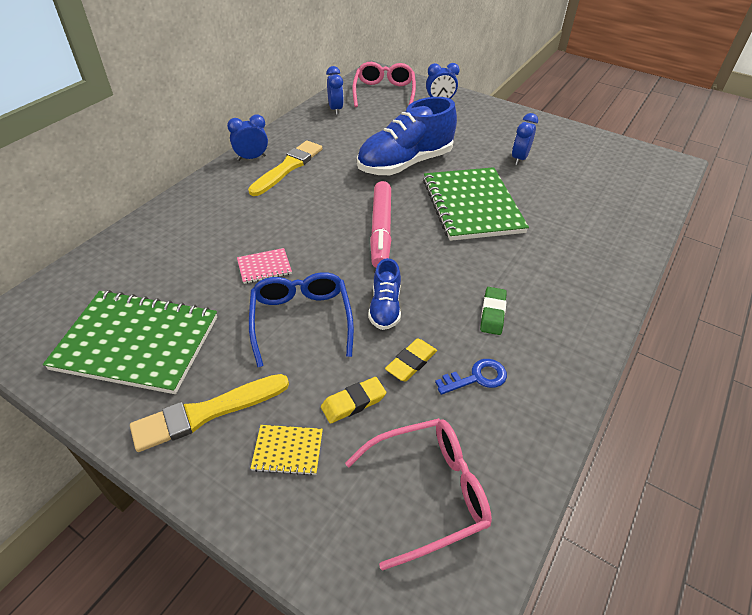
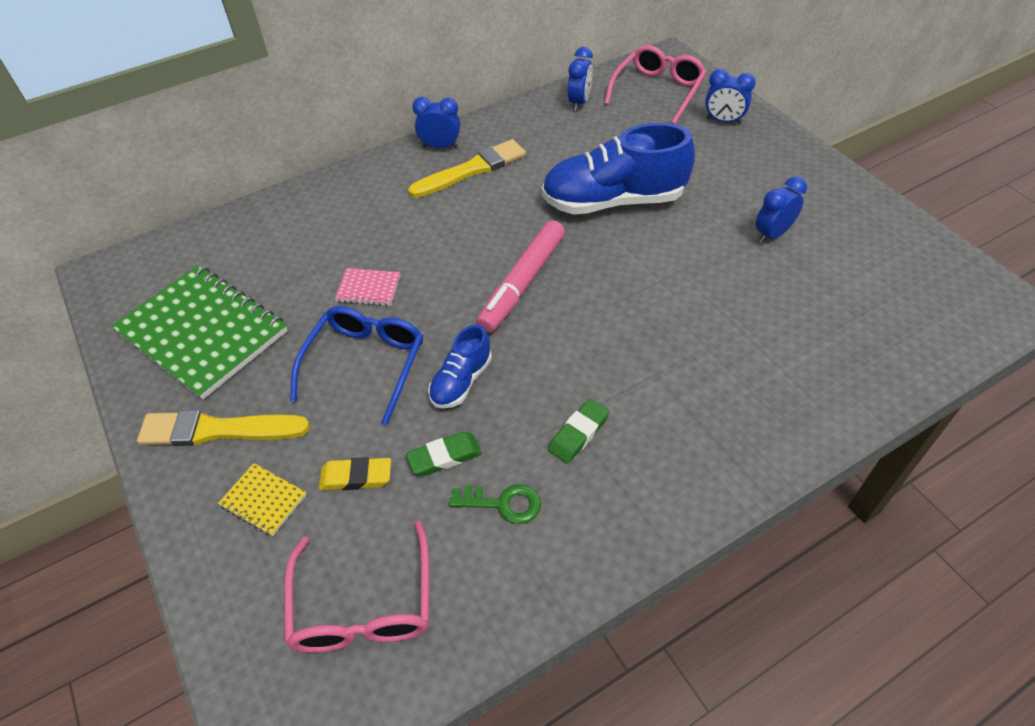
camera: 30 degrees right, 5 degrees up
(411, 362) = (444, 457): yellow eraser -> green eraser
(428, 492) = (363, 604): pink glasses -> pink glasses turned 75 degrees clockwise
(472, 205) = (657, 284): green notebook -> none
(477, 377) = (503, 503): blue key -> green key

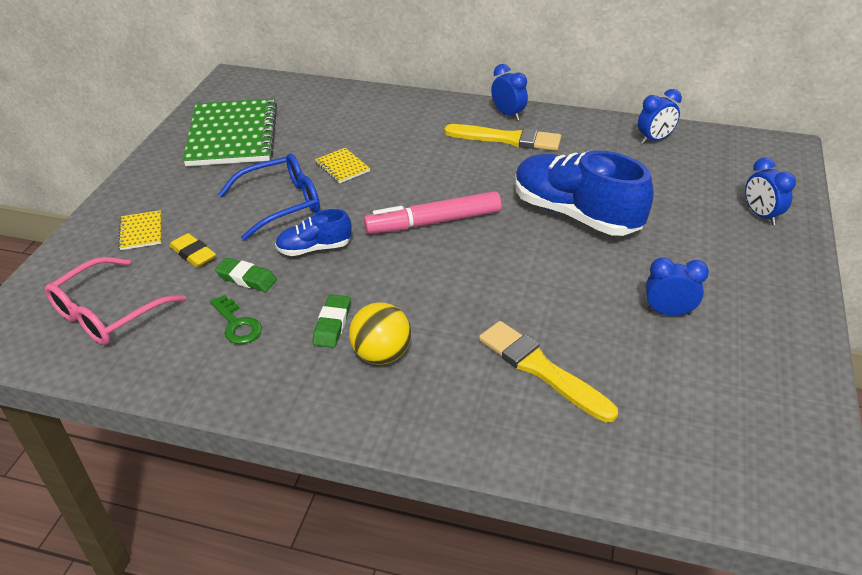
camera: 45 degrees right, 10 degrees down
(218, 430) = (171, 185): yellow brush -> yellow brush (542, 370)
(368, 288) = (342, 167): pink notebook -> yellow notebook
(578, 433) = (332, 324): green eraser -> green eraser turned 75 degrees counterclockwise
(651, 424) = (381, 354): none -> yellow ball
(657, 91) = (735, 165): pink glasses -> none

